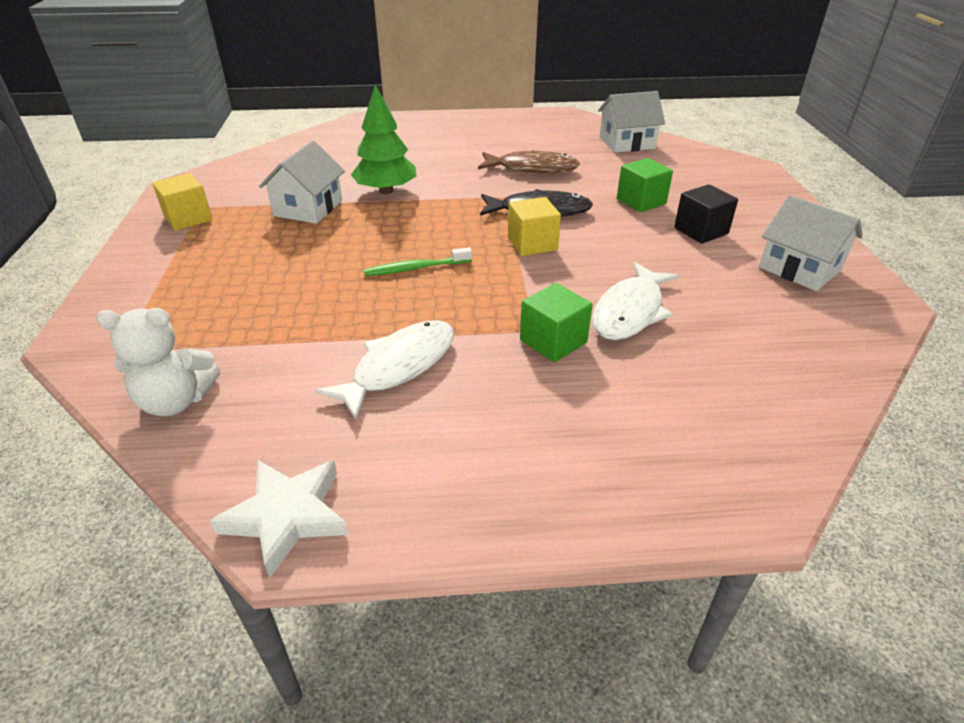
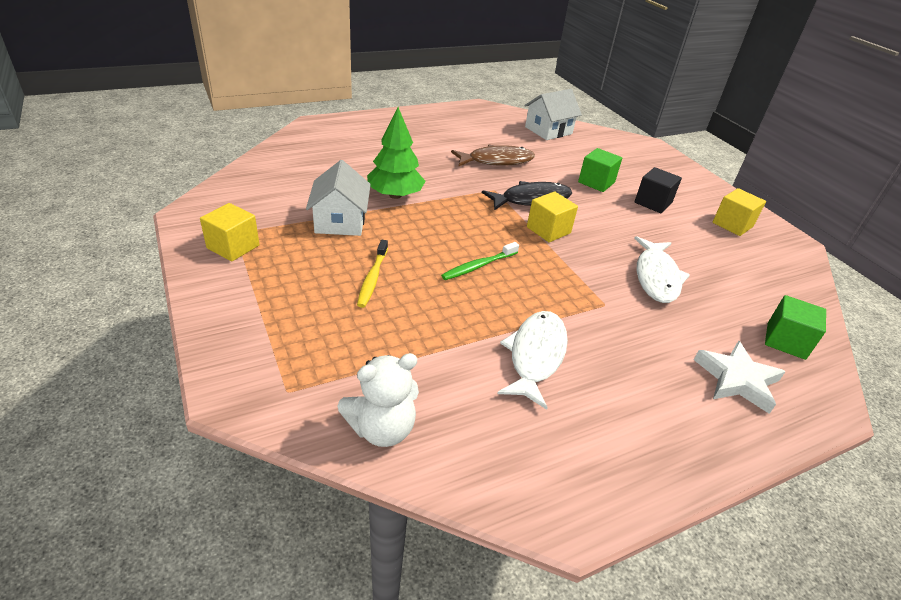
camera: 25 degrees left, 0 degrees up
(287, 516) = (556, 502): white star -> white star (737, 380)
(292, 264) = (372, 278): none -> yellow toothbrush
(553, 341) = (625, 311): green cube -> green cube (786, 341)
(800, 268) = (732, 224): white house -> yellow cube

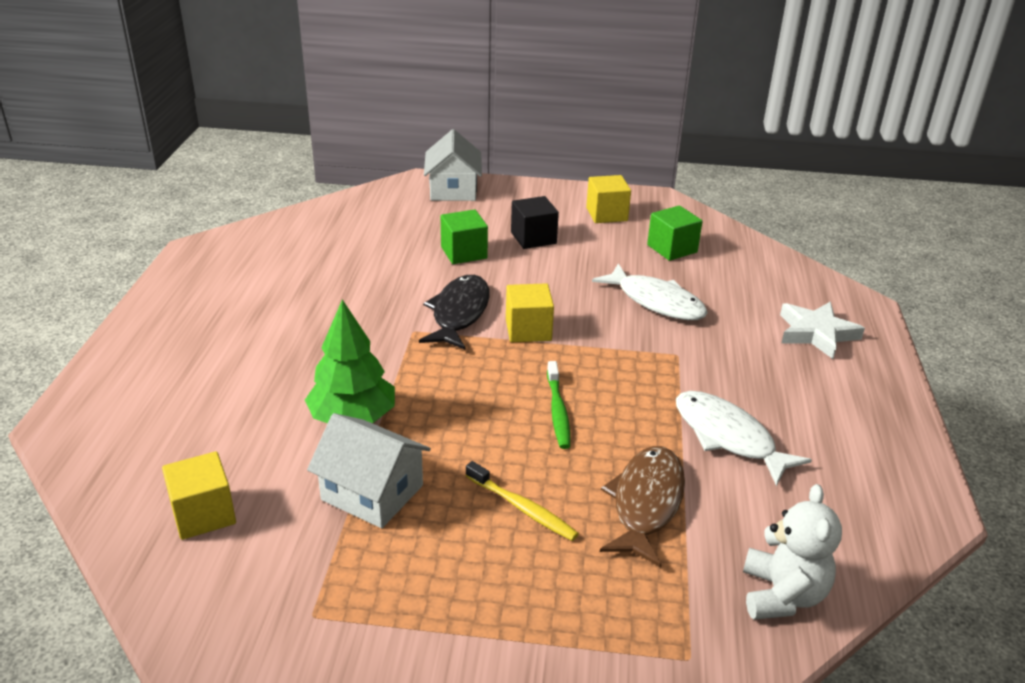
camera: 55 degrees left, 5 degrees down
(233, 247) = (349, 628): yellow cube -> yellow cube (203, 514)
(496, 161) = (350, 300): brown fish -> brown fish (646, 503)
(548, 130) = (318, 229): white house -> white house (453, 190)
(786, 341) = (783, 281): green cube -> green cube (672, 248)

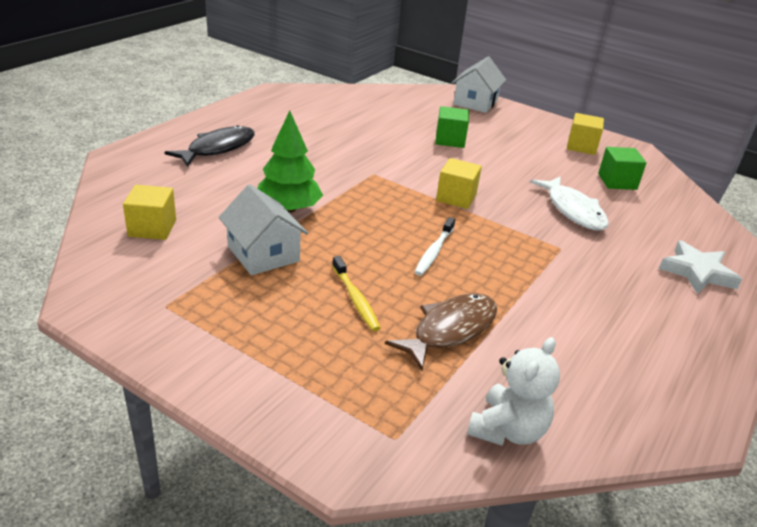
camera: 25 degrees right, 0 degrees up
(459, 313) = (414, 173): black fish -> black fish (217, 148)
(533, 238) = (510, 145): black cube -> none
(558, 411) = (434, 252): green toothbrush -> white toothbrush
(728, 437) = (555, 313): white fish -> none

